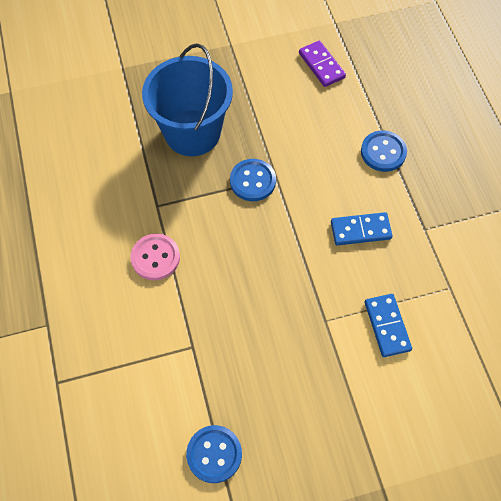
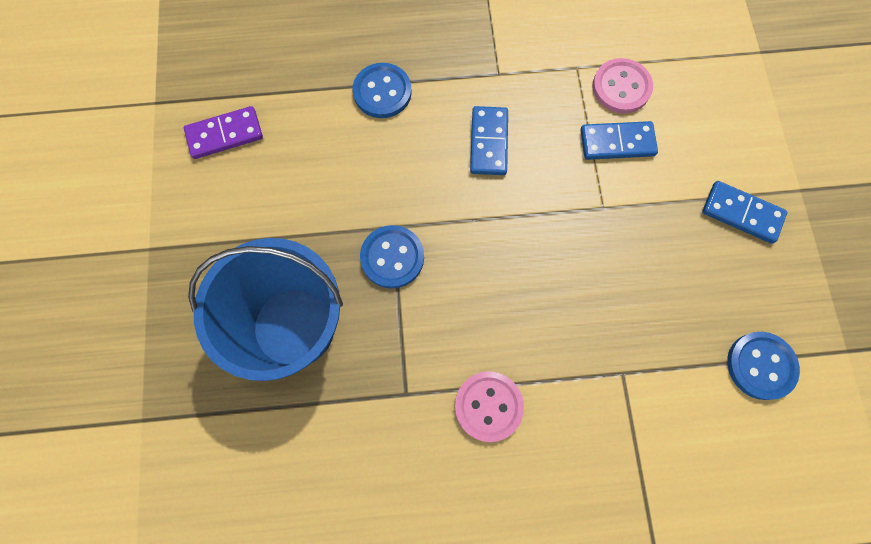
camera: 80 degrees left, 10 degrees up
(346, 434) = (742, 213): none -> blue domino
(441, 325) = (621, 87): none -> pink button

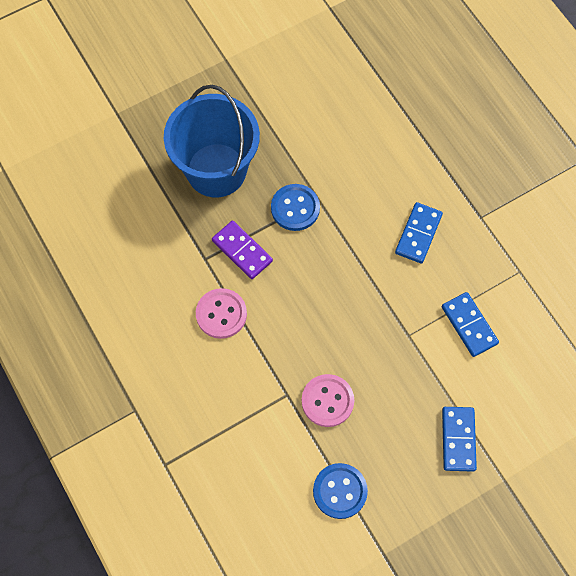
camera: 65 degrees right, 5 degrees down
(225, 134) = (329, 61): purple domino -> purple domino (242, 251)
(382, 92) = (419, 145): blue button -> none
(488, 142) = (418, 234): blue domino -> blue domino turned 45 degrees counterclockwise
(621, 87) = (520, 311): pink button -> pink button (327, 401)

